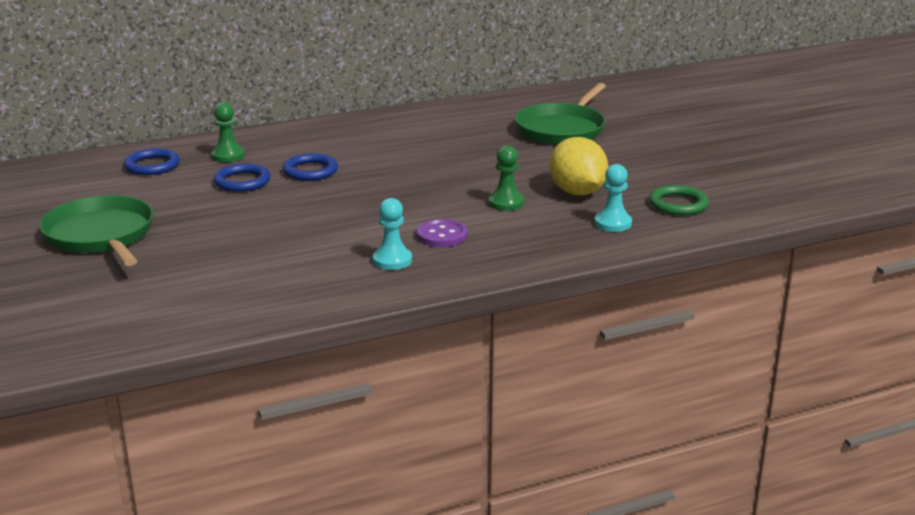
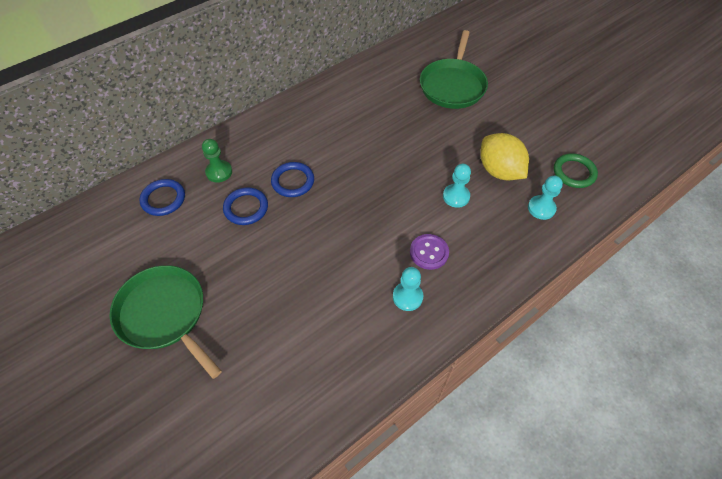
camera: 15 degrees left, 30 degrees up
(506, 203) = (456, 196): green pawn -> turquoise pawn

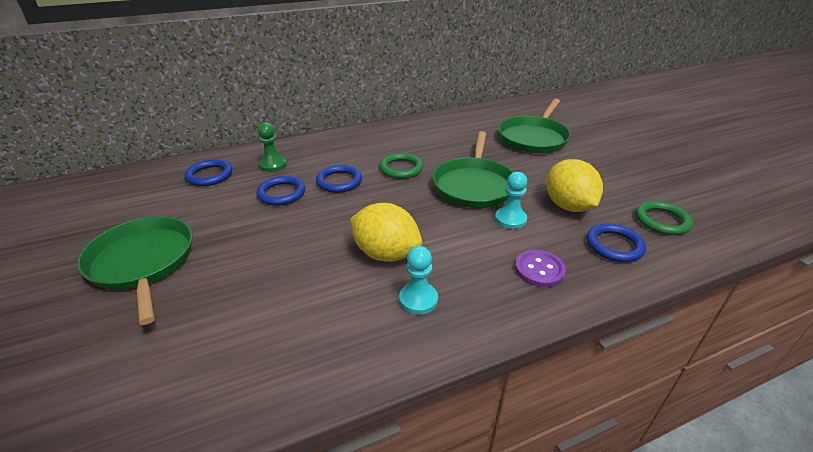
camera: 15 degrees right, 20 degrees down
(343, 152) = (401, 168): none -> green ring
(366, 257) = (386, 254): none -> yellow lemon
(415, 161) = (473, 185): none -> green pan
(429, 252) = (461, 262): purple button -> purple button (539, 270)
(541, 208) = (614, 246): turquoise pawn -> blue ring

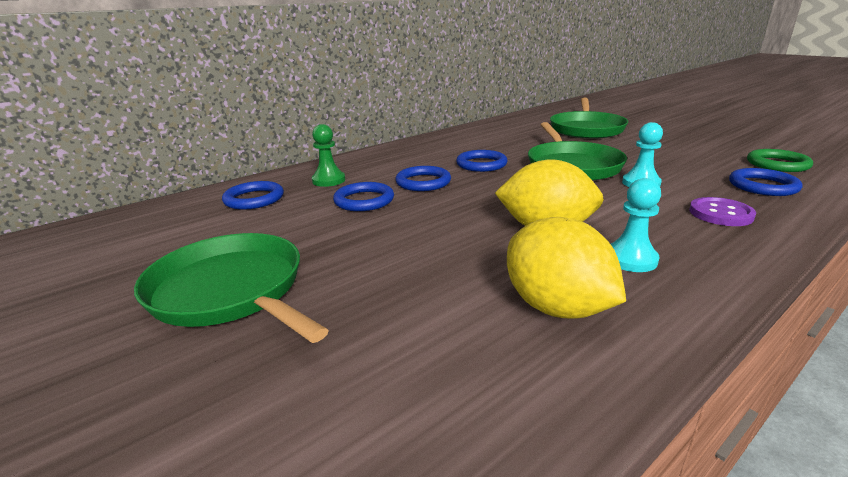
camera: 15 degrees left, 10 degrees down
(401, 168) = (481, 164): green ring -> blue ring
(568, 206) = (682, 167): yellow lemon -> yellow lemon (556, 307)

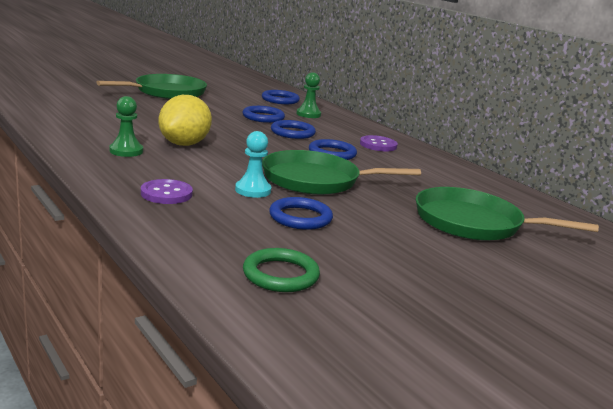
camera: 90 degrees right, 5 degrees down
(430, 151) = (378, 145): none -> purple button
(556, 307) = (97, 128): yellow lemon -> none
(630, 259) = (126, 151): turquoise pawn -> green pawn
(762, 186) = (214, 234): blue ring -> blue ring (300, 217)

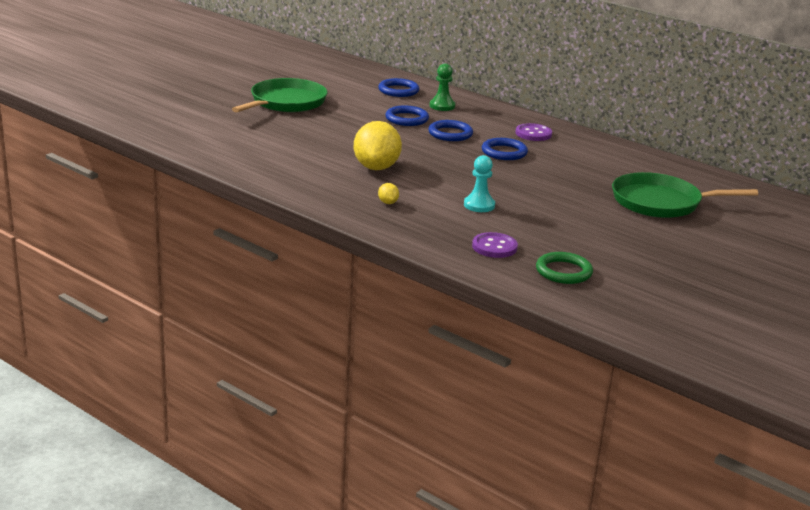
camera: 15 degrees left, 5 degrees up
(126, 151) = (340, 185): green pawn -> none
(155, 172) = (388, 203): none -> yellow lemon
(166, 194) = (420, 222): purple button -> purple button (494, 247)
(300, 217) = (536, 223): blue ring -> none
(316, 180) = (516, 185): green pan -> none

